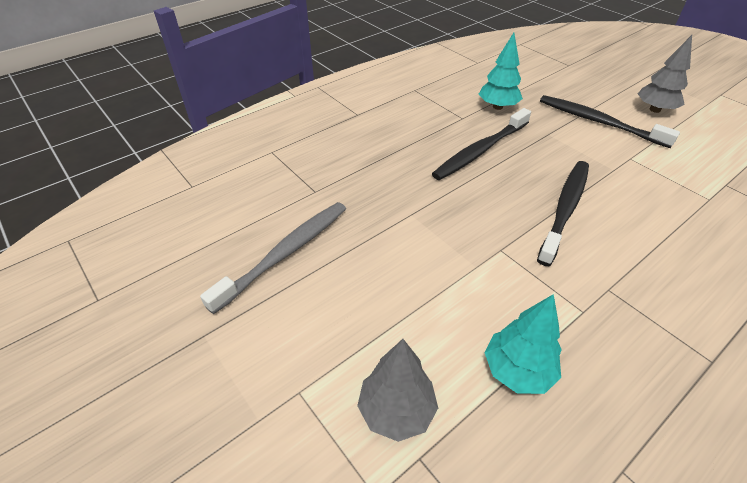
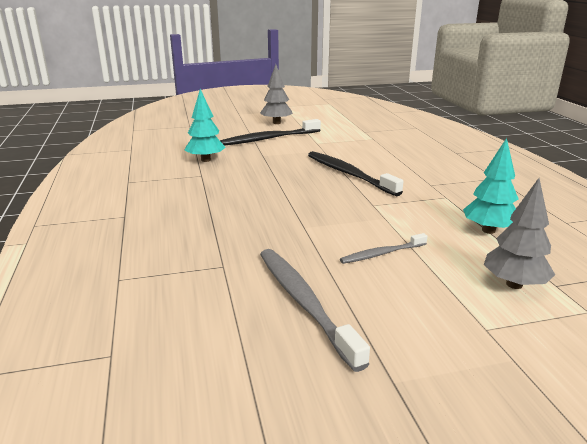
camera: 65 degrees left, 20 degrees down
(394, 283) = (382, 254): none -> grey toothbrush
(480, 151) = (254, 181): black toothbrush -> none

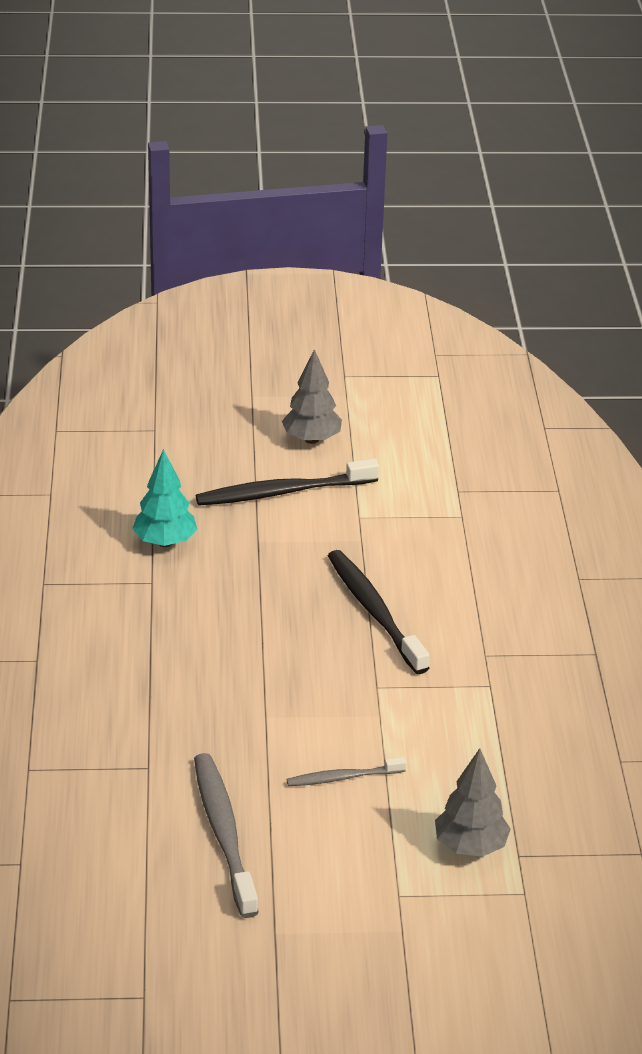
camera: 10 degrees right, 10 degrees up
(488, 230) = (502, 759): turquoise tree -> none

